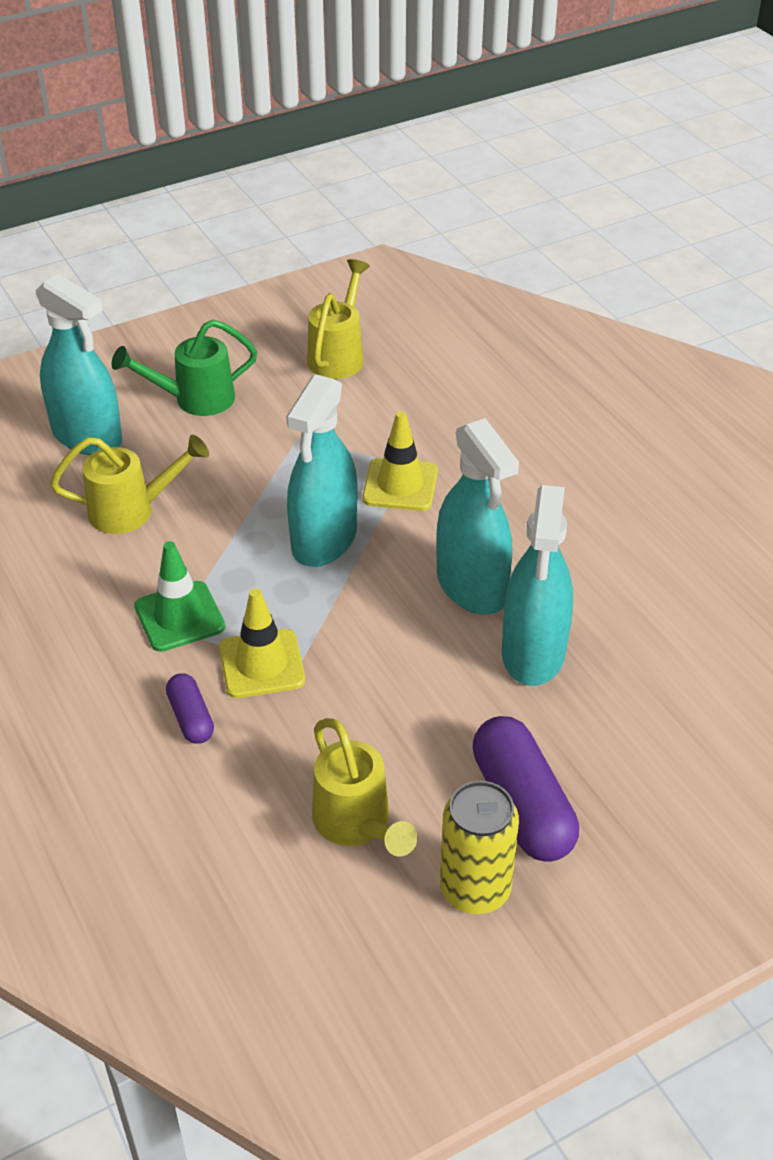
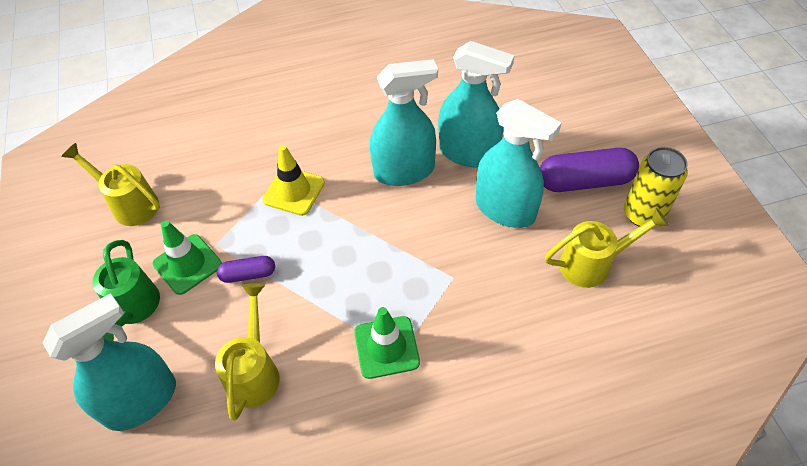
camera: 75 degrees left, 10 degrees up
(191, 718) = (490, 350): purple capsule -> purple capsule (248, 274)
(262, 664) = (447, 298): yellow traffic cone -> none
(264, 423) = (187, 264): none -> green traffic cone
(324, 540) = (334, 244): turquoise spray bottle -> turquoise spray bottle (505, 209)

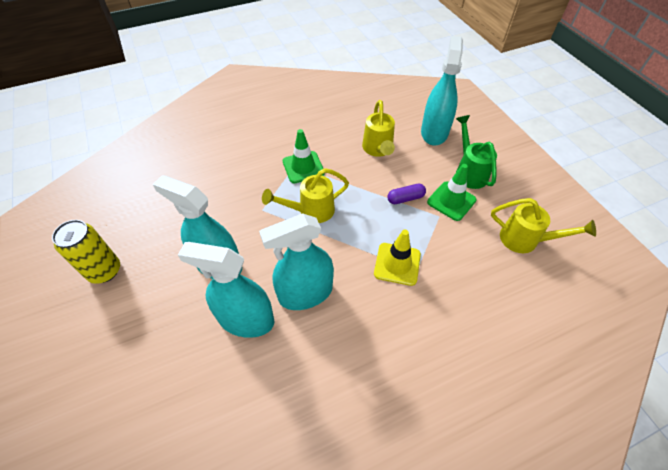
camera: 170 degrees right, 0 degrees up
(141, 401) = (434, 132): turquoise spray bottle -> turquoise spray bottle turned 150 degrees clockwise
(584, 181) = (143, 298): purple capsule -> none
(592, 264) = (160, 227): yellow watering can -> yellow watering can (311, 211)

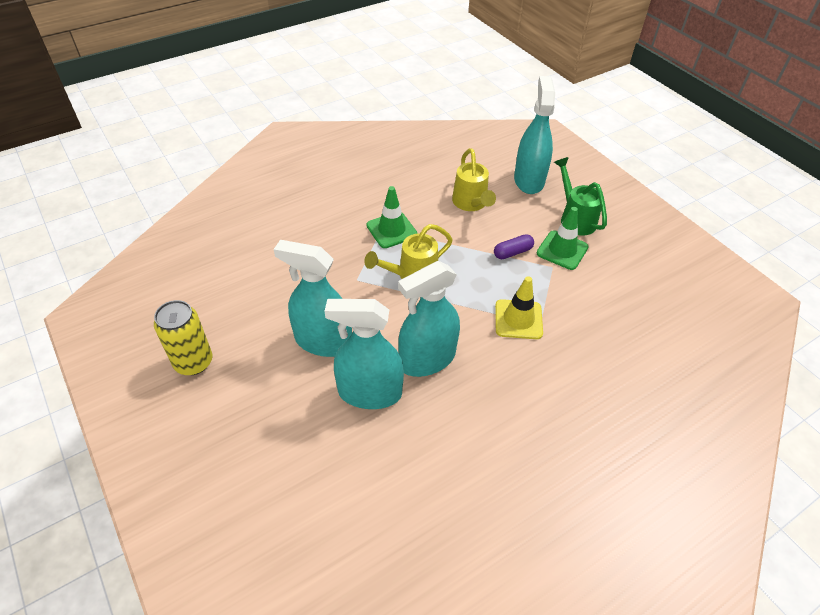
camera: 10 degrees left, 5 degrees down
(525, 240) = (646, 281): yellow watering can -> none

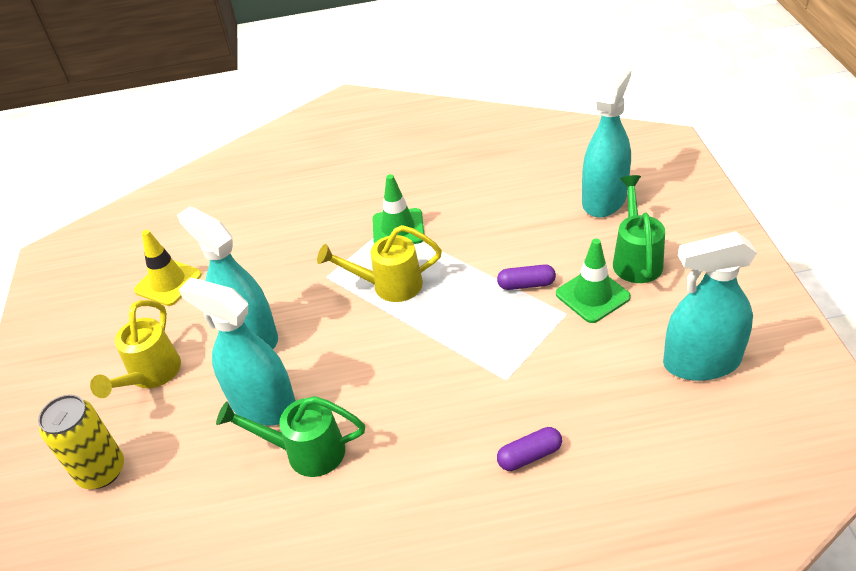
camera: 30 degrees right, 5 degrees down
(193, 362) = (116, 325): yellow can -> yellow can (101, 471)
(427, 359) = (347, 385): turquoise spray bottle -> turquoise spray bottle (701, 362)
(427, 418) = (306, 452): none -> green watering can
(471, 204) = (511, 215): yellow watering can -> yellow watering can (151, 375)
(518, 319) = (482, 367): yellow traffic cone -> yellow traffic cone (168, 282)
(588, 373) = (529, 455): none -> purple capsule

